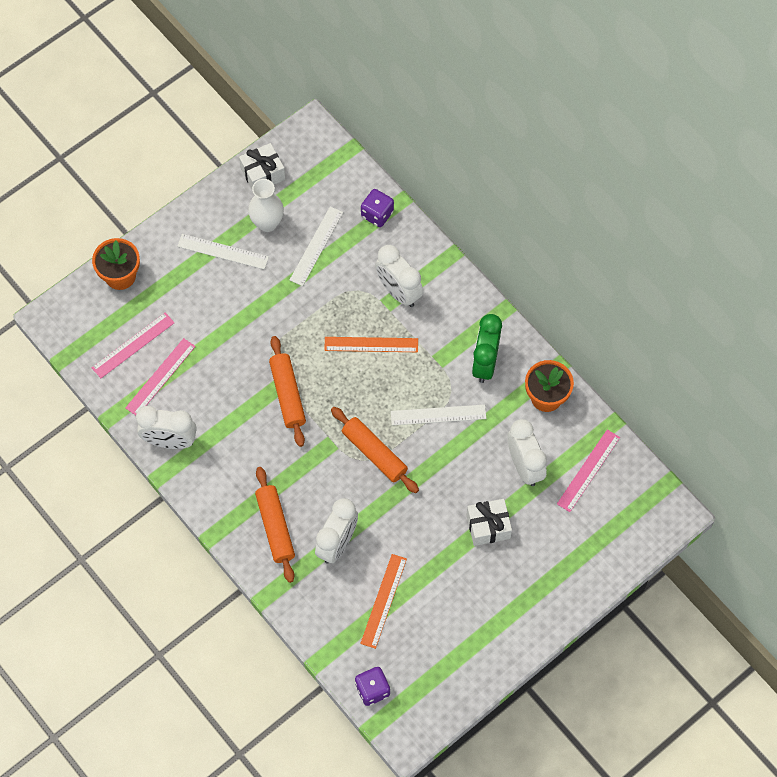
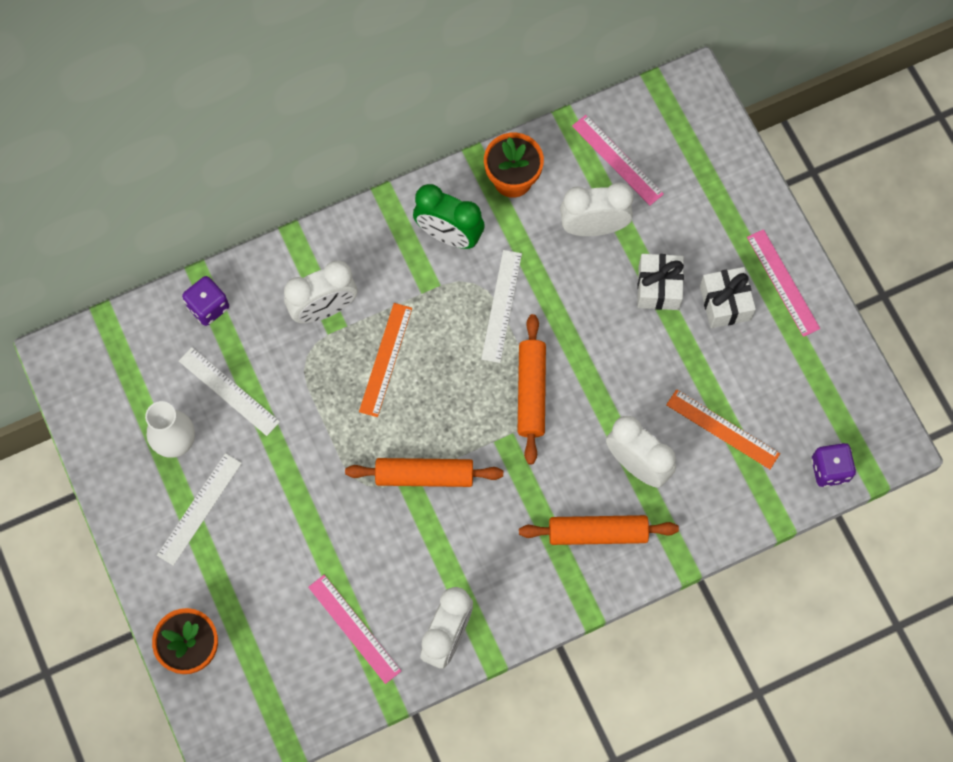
camera: 75 degrees left, 5 degrees up
(133, 345) = (298, 654): pink ruler -> pink ruler (782, 282)
(263, 174) = (103, 432): white gift -> white gift (725, 303)
(374, 453) = (531, 392): orange rolling pin -> orange rolling pin turned 60 degrees counterclockwise

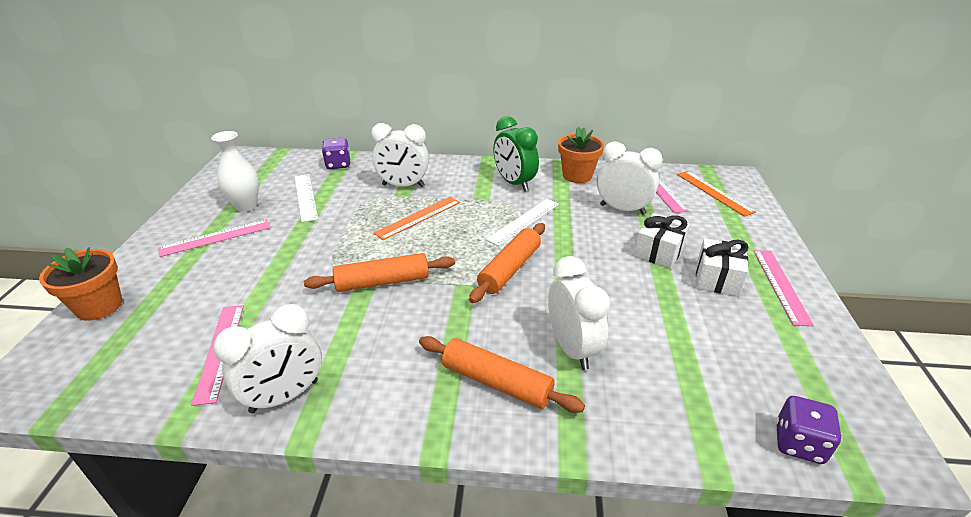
camera: 30 degrees right, 35 degrees down
(199, 508) = (215, 237): white ruler -> pink ruler
(424, 475) = (382, 282): orange rolling pin -> orange rolling pin turned 45 degrees counterclockwise
(723, 429) = (677, 357): orange ruler -> orange ruler (714, 192)

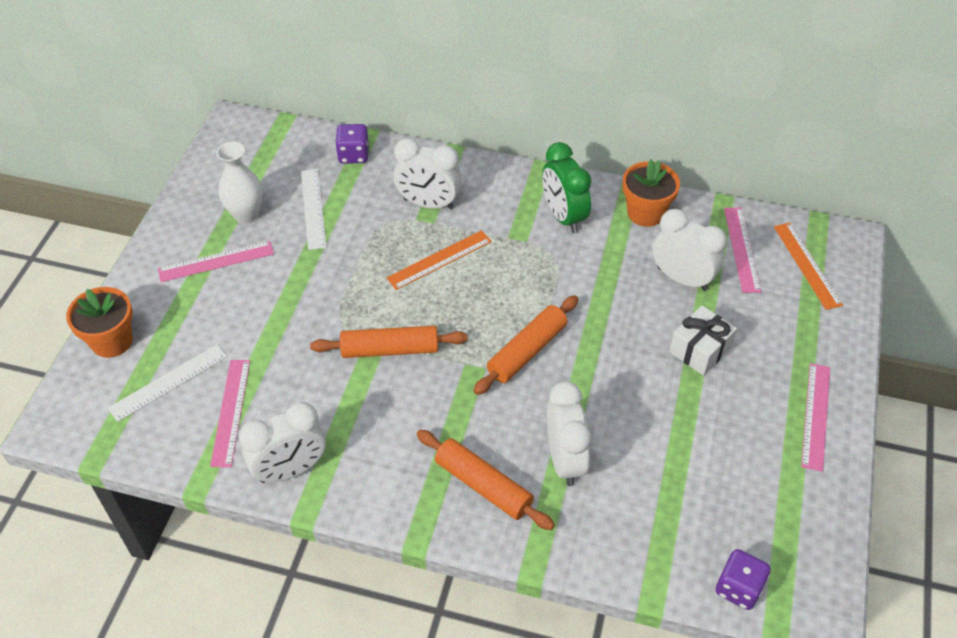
camera: 10 degrees right, 15 degrees up
(524, 221) = (560, 282): white ruler -> white ruler (168, 382)
(716, 279) = (749, 397): white gift -> none

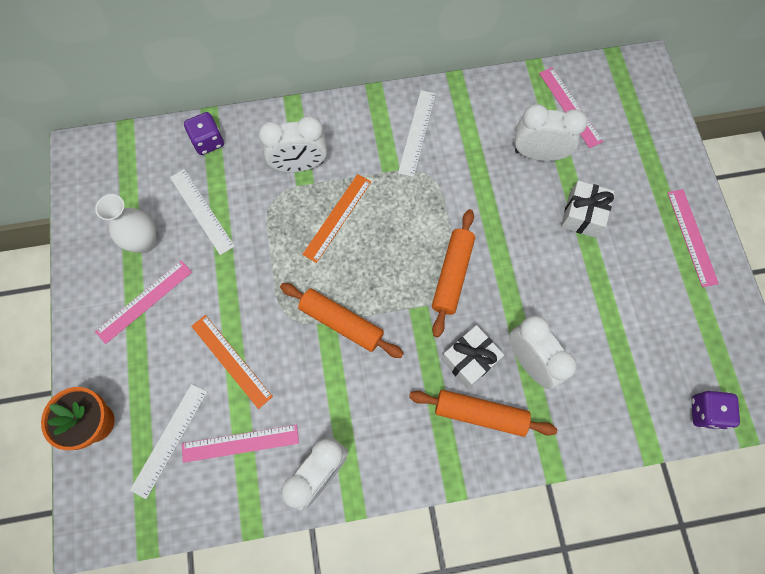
camera: 25 degrees left, 20 degrees up
(231, 412) = (240, 443): pink ruler -> pink ruler turned 75 degrees counterclockwise
(390, 349) = (341, 322): orange rolling pin -> orange rolling pin turned 60 degrees clockwise
(501, 433) = (469, 360): none -> white gift
(563, 216) = (417, 132): green clock -> white ruler
(645, 213) = (480, 102): orange flower pot -> none
(807, 265) = (625, 101): orange ruler -> orange ruler (231, 360)

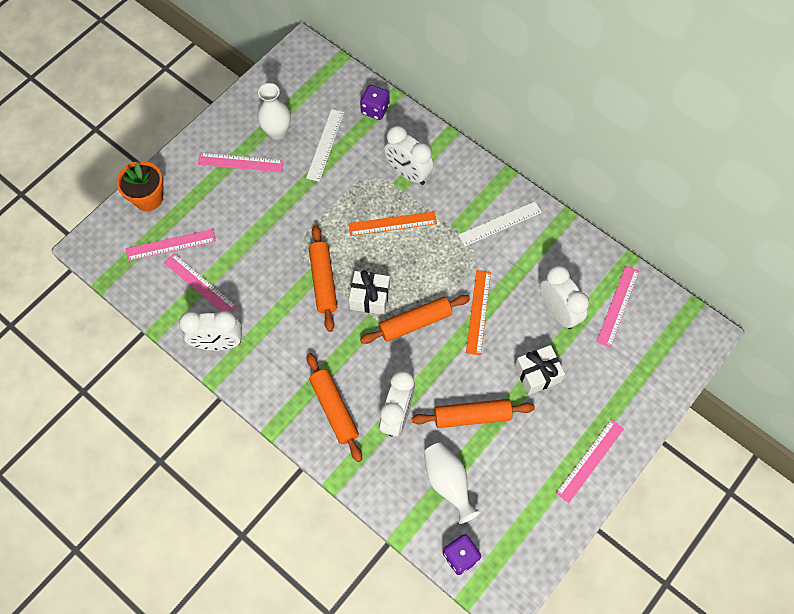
camera: 50 degrees right, 5 degrees down
(170, 440) = (170, 245): white ruler -> pink ruler
(231, 360) = (245, 239): orange ruler -> orange ruler (478, 312)
(469, 360) = (365, 376): white gift -> white gift (370, 297)
(580, 298) = (472, 416): none -> orange rolling pin
(628, 368) = (448, 483): none -> white vase

